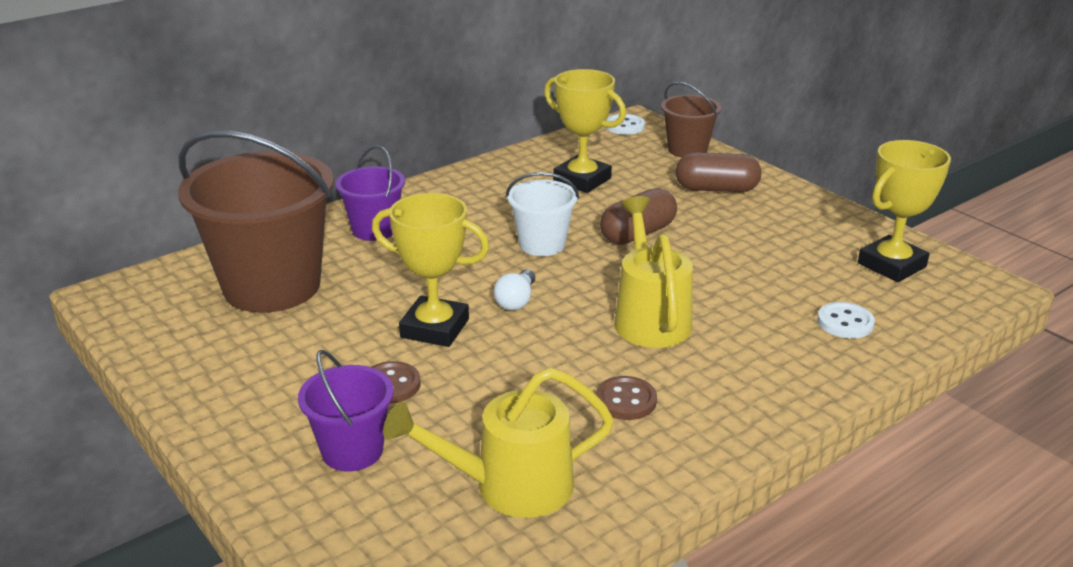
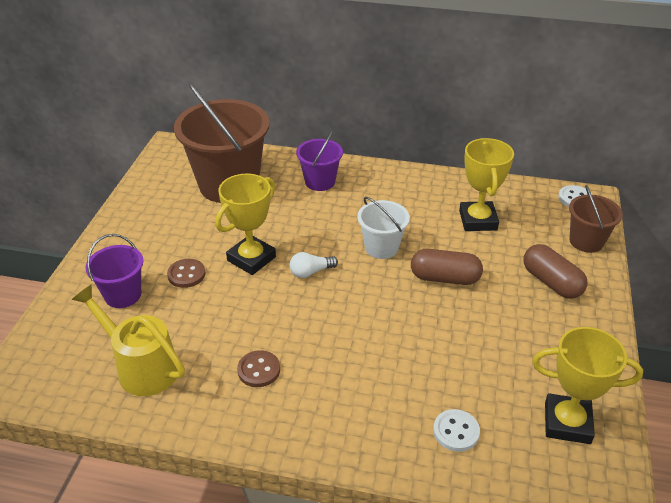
camera: 50 degrees right, 10 degrees up
(435, 328) = (251, 259): yellow trophy -> yellow trophy turned 60 degrees clockwise
(649, 317) = (355, 334): yellow watering can -> none

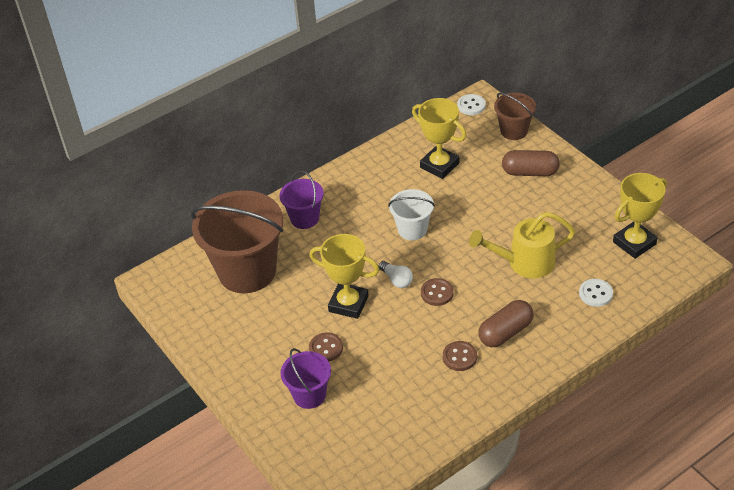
camera: 45 degrees left, 5 degrees up
(141, 366) = (394, 417): yellow watering can -> yellow watering can (524, 263)
(251, 259) = (348, 304): yellow trophy -> yellow trophy turned 60 degrees counterclockwise
(311, 272) = (396, 280): white light bulb -> white light bulb turned 60 degrees counterclockwise
(323, 307) = (437, 293): none -> brown button
(445, 278) = (474, 218): brown capsule -> brown capsule (505, 332)

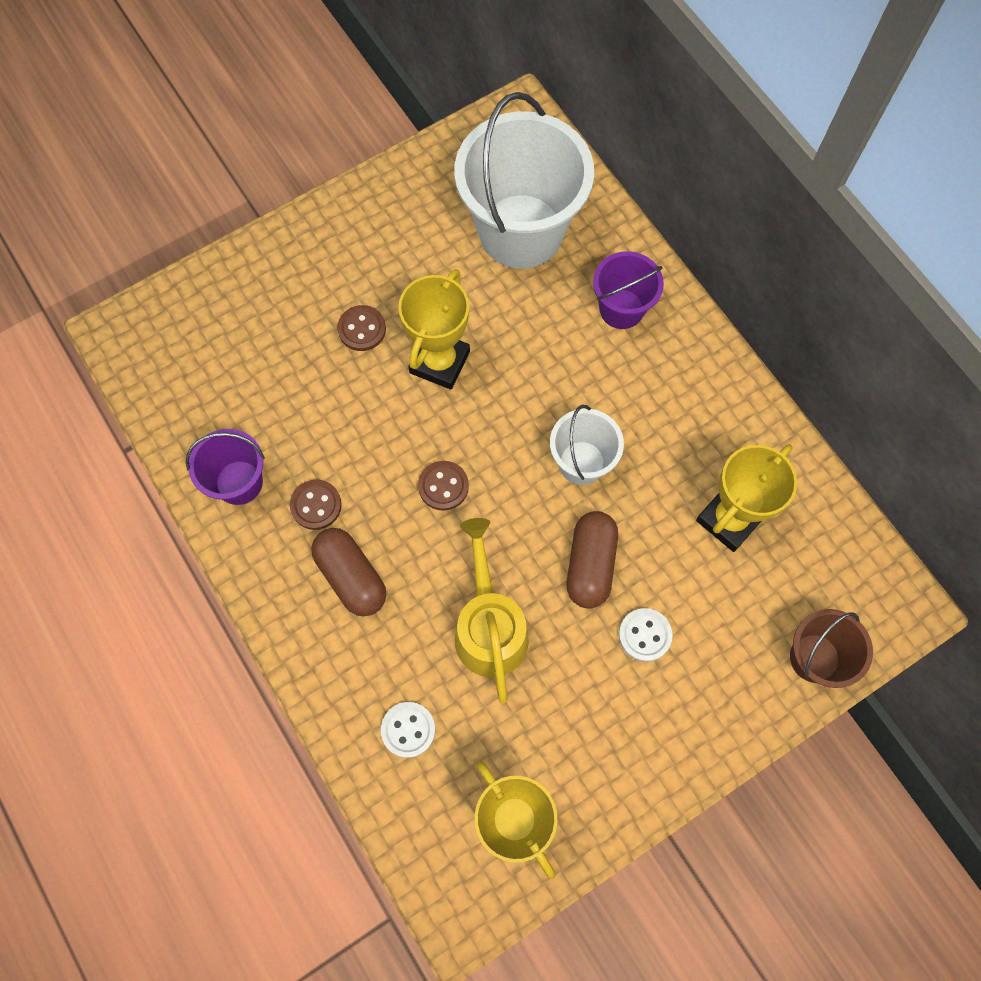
camera: 90 degrees right, 25 degrees up
(247, 271) = (521, 231): brown bucket -> white bucket
(309, 395) = (285, 306): purple bucket -> purple bucket (239, 482)
(396, 280) = (477, 431): white light bulb -> none
(471, 106) = (887, 591): white button -> white button (644, 635)
(530, 172) = (702, 669): brown capsule -> brown capsule (590, 564)

